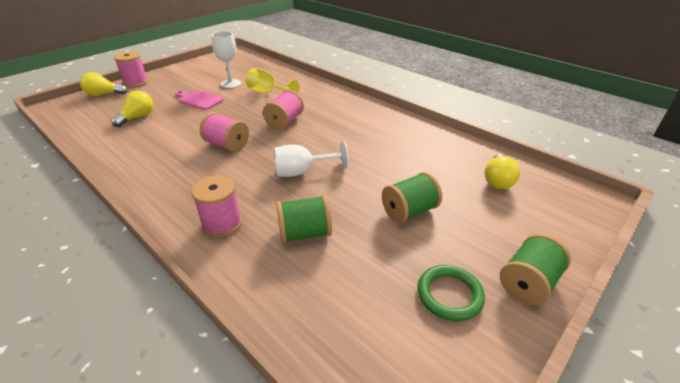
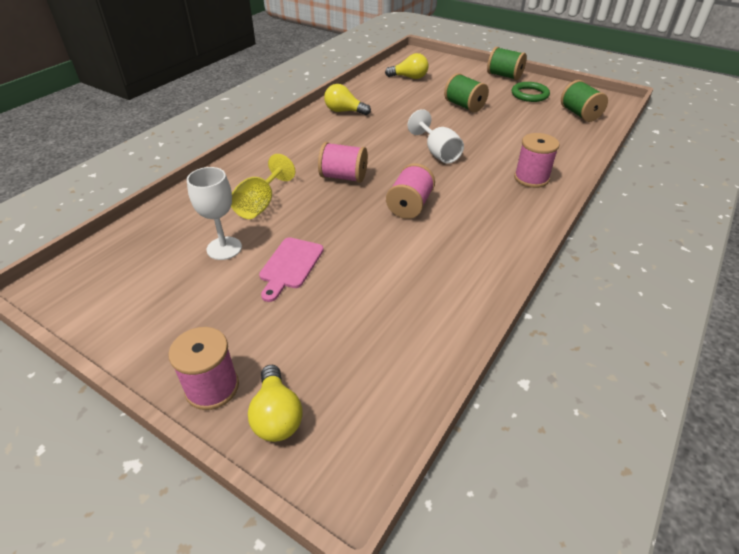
camera: 100 degrees left, 5 degrees up
(137, 117) = (363, 315): yellow light bulb -> yellow light bulb (344, 111)
(305, 233) = (514, 141): green spool -> green spool (579, 114)

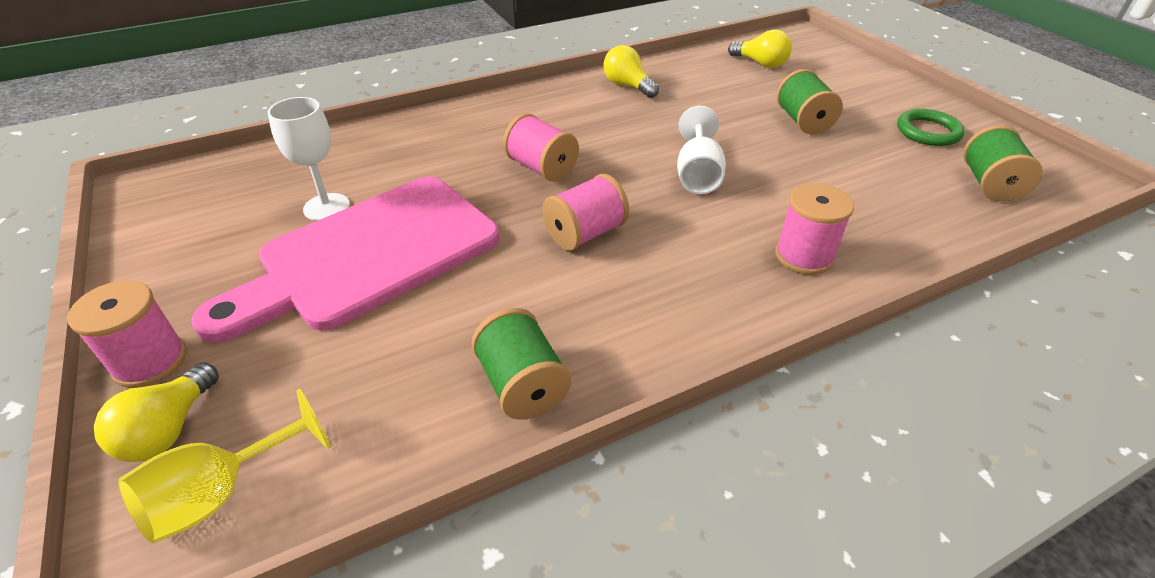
camera: 30 degrees right, 0 degrees up
(260, 204) = (415, 170): yellow goblet -> yellow goblet (221, 493)
(290, 266) = (369, 255): pink cutting board -> pink cutting board, size x2.34
(504, 76) = (912, 94): green spool -> green spool (522, 385)

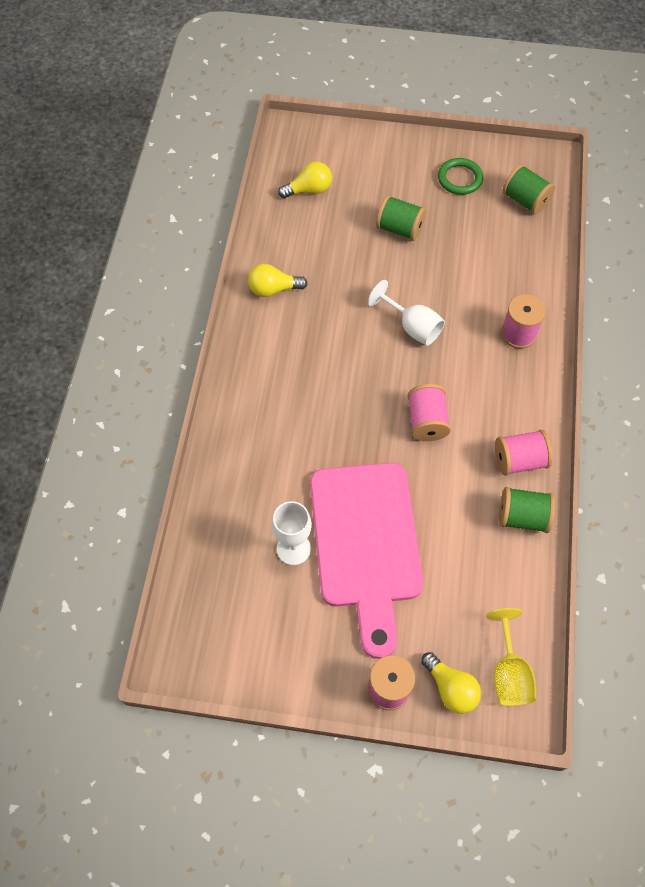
camera: 55 degrees left, 20 degrees up
(541, 168) = (340, 404): pink spool -> pink spool (519, 460)

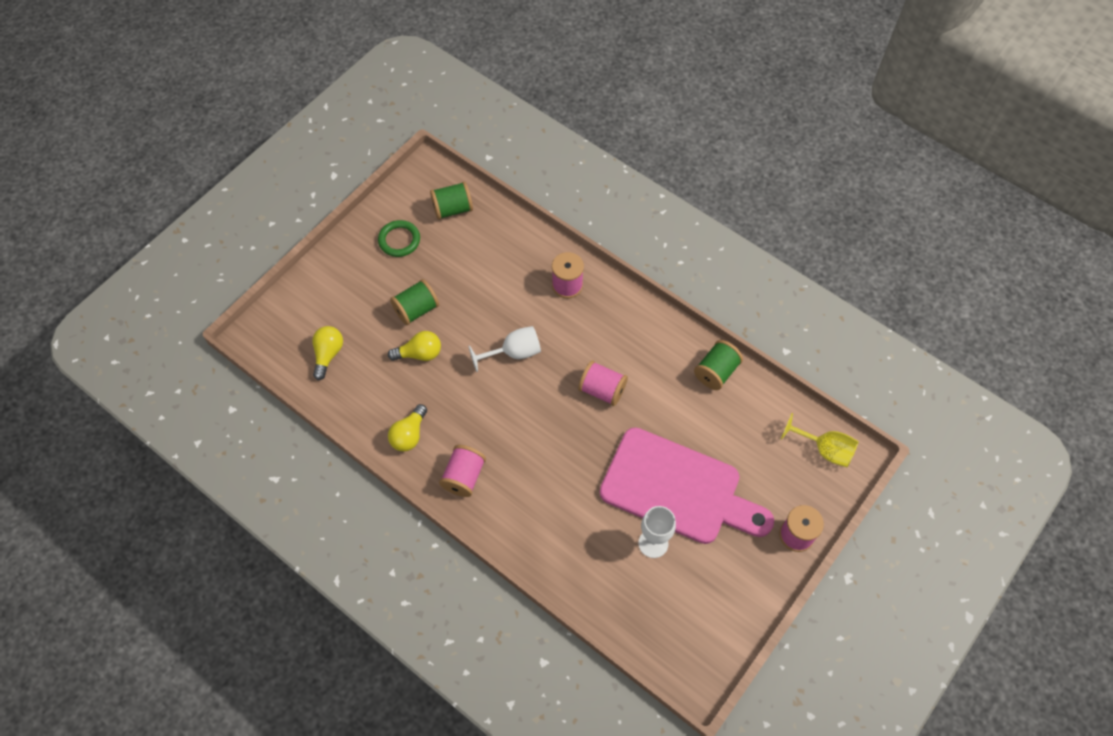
camera: 60 degrees left, 0 degrees up
(451, 688) = (817, 493): yellow light bulb -> yellow light bulb (419, 353)
(519, 460) = (671, 347): pink spool -> pink spool (464, 477)

